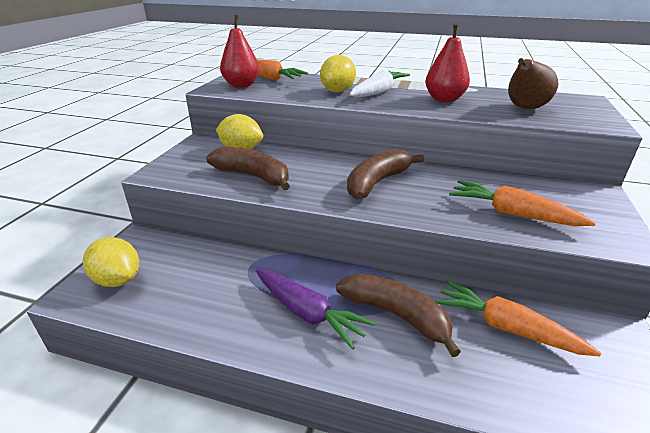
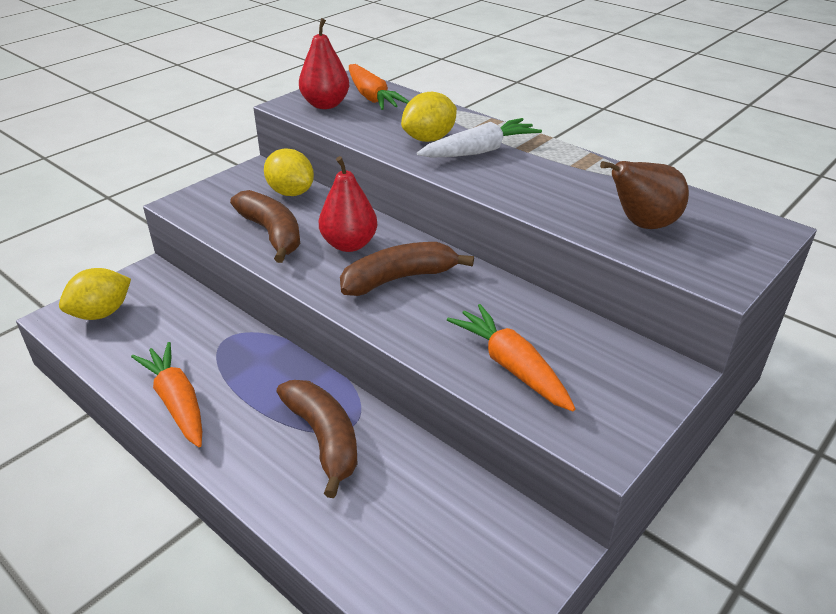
camera: 25 degrees right, 5 degrees up
(118, 280) = (101, 313): yellow lemon -> yellow lemon turned 75 degrees clockwise
(308, 313) = (241, 406): purple carrot -> none
(444, 99) = (550, 183): red pear -> red pear (349, 244)
(505, 327) = (425, 494): orange carrot -> orange carrot (177, 401)

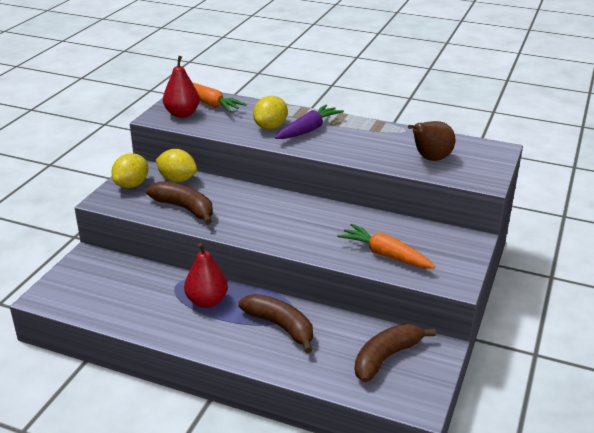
camera: 20 degrees left, 5 degrees down
(101, 313) = (73, 288): yellow lemon -> yellow lemon (132, 185)
(177, 401) = (170, 328): orange carrot -> none
(349, 244) = (242, 206): red pear -> red pear (206, 301)
(399, 279) = (288, 220): brown banana -> brown banana (386, 357)
(480, 151) = (308, 130): white carrot -> purple carrot

